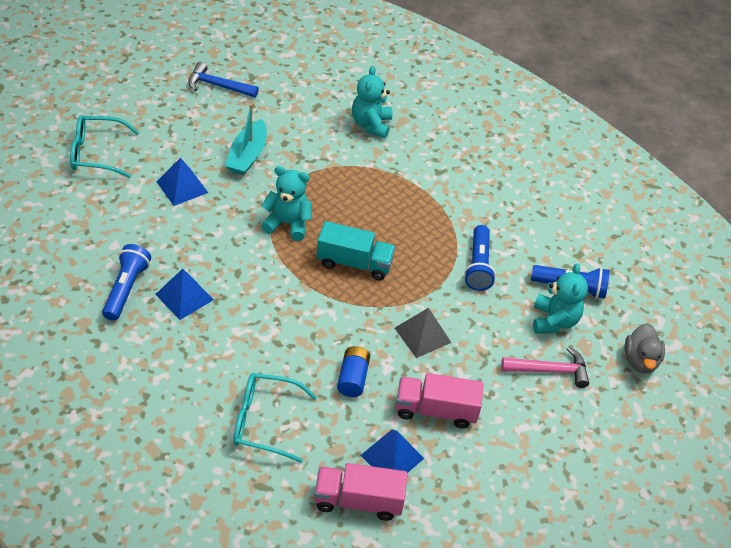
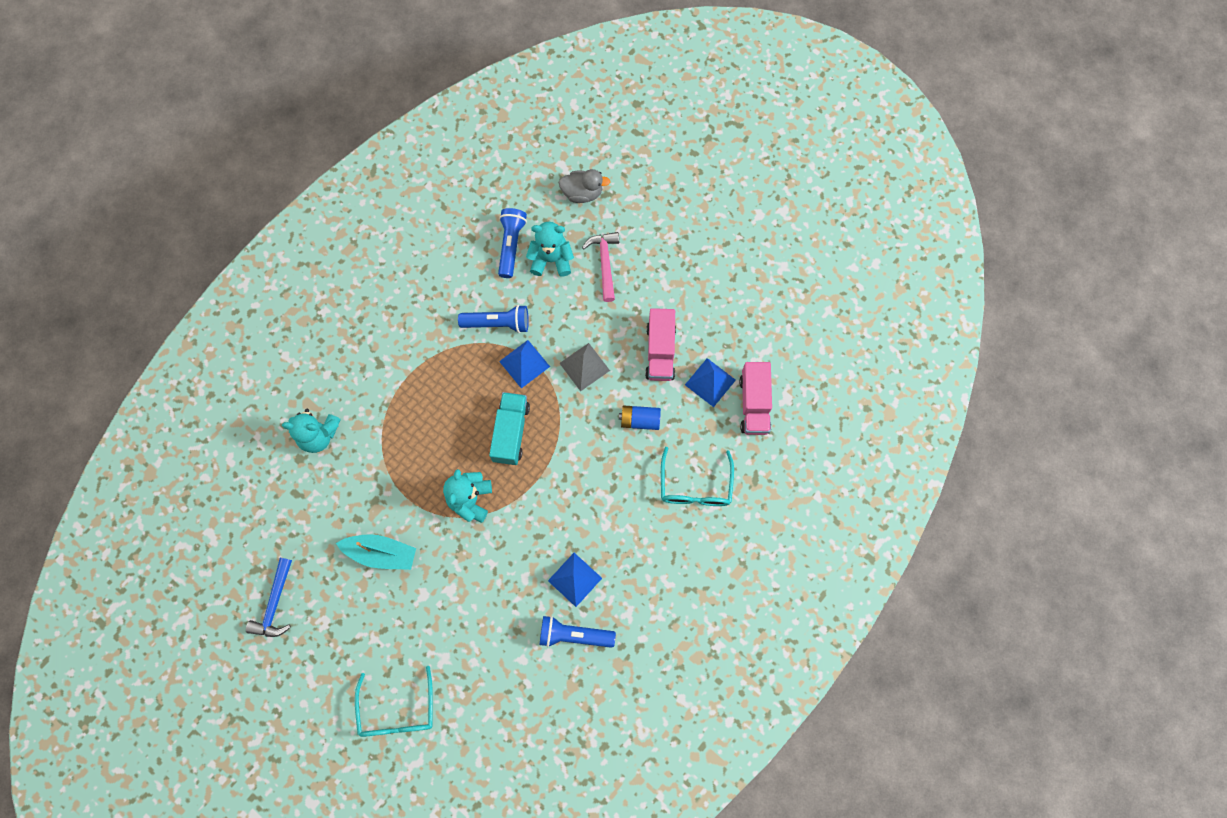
camera: 90 degrees left, 25 degrees up
(182, 187) = (435, 611): blue pyramid -> blue pyramid (524, 364)

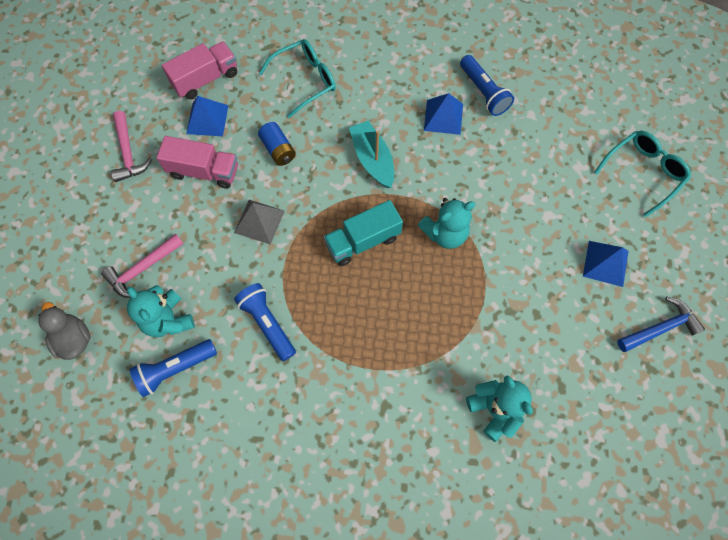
camera: 125 degrees left, 5 degrees down
(381, 553) = (546, 272): turquoise boat -> turquoise boat (372, 159)
(524, 364) = (291, 273): blue pyramid -> blue pyramid (605, 263)
(660, 351) = (204, 171): pink truck -> pink truck turned 45 degrees clockwise
(718, 304) = (128, 153): none -> pink hammer

